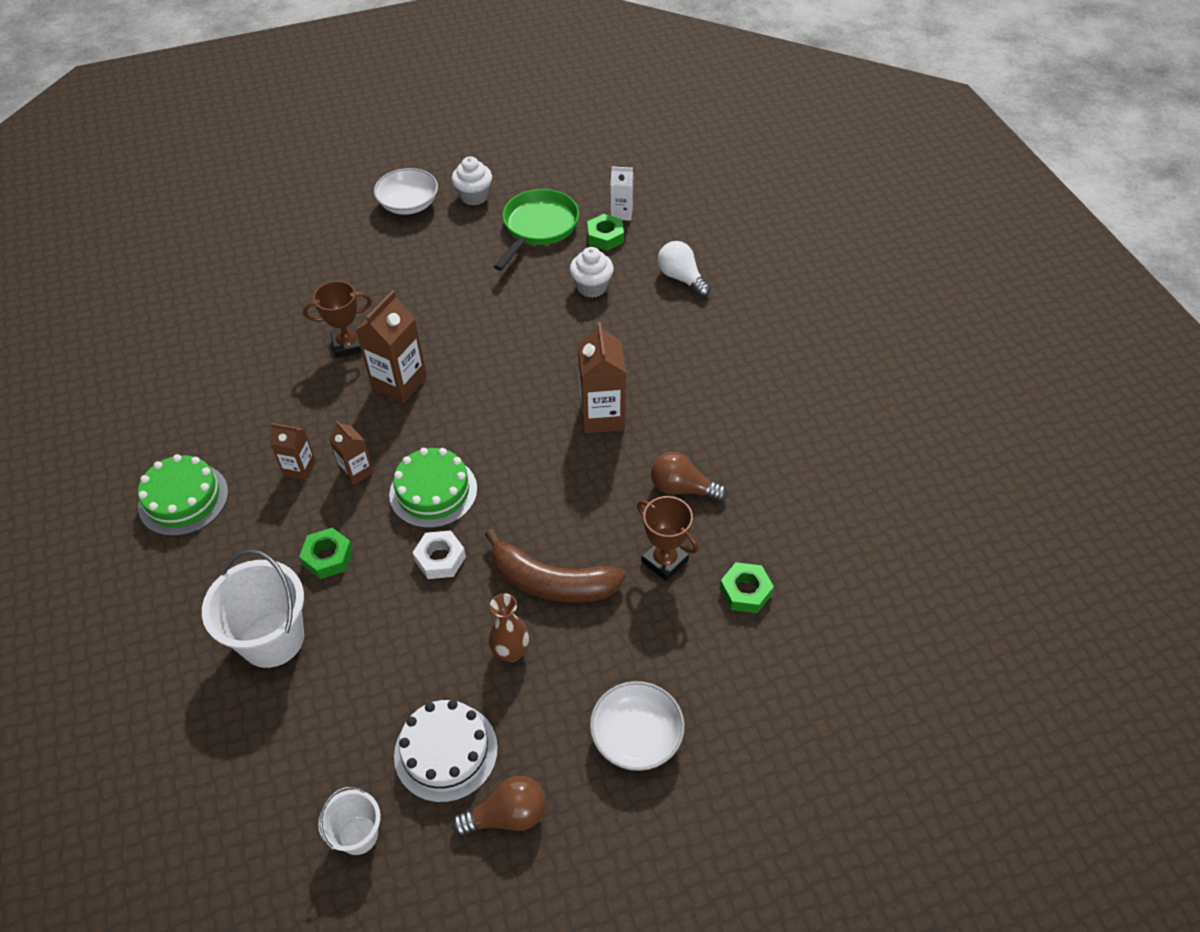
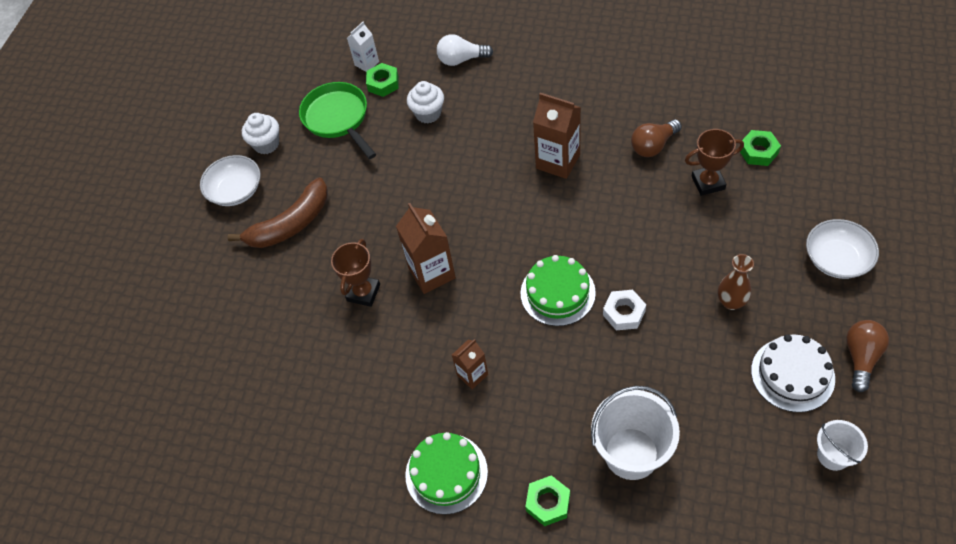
camera: 50 degrees left, 5 degrees up
(328, 557) = (576, 387): green nut -> green nut (548, 503)
(356, 471) = (503, 336): brown carton -> none
(552, 582) = (686, 253): brown banana -> brown banana (291, 224)

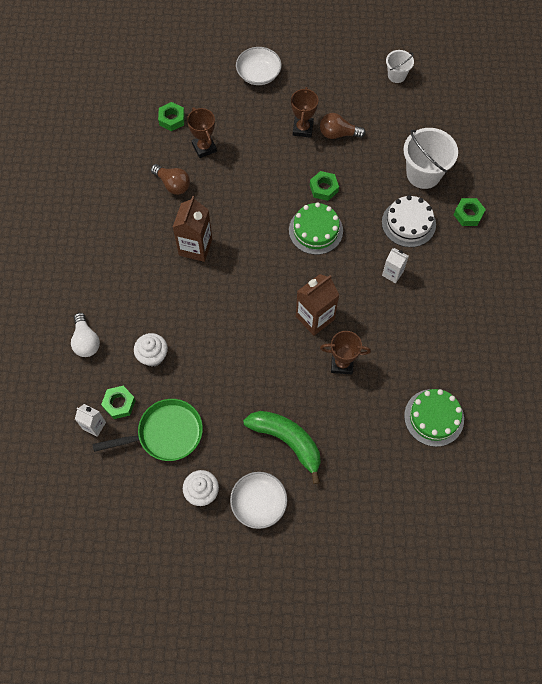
camera: 110 degrees left, 10 degrees up
(291, 224) = (287, 441): brown banana -> green banana
(338, 119) = (165, 433): green pan -> green pan turned 150 degrees counterclockwise
(446, 473) = (466, 275): green cake -> green cake (434, 417)
(472, 375) = (392, 273): brown carton -> white carton
(624, 313) = (324, 188): white nut -> green nut
(731, 302) = (302, 129): brown vase -> brown trophy
(792, 374) = (348, 95): white cake -> white cake (408, 223)
(861, 357) = (329, 62): brown light bulb -> brown light bulb (338, 134)

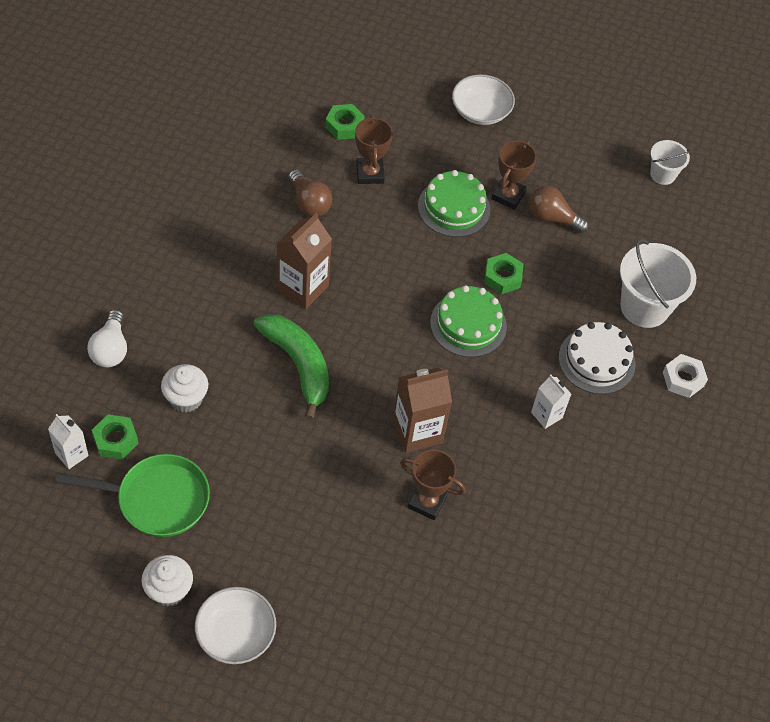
camera: 15 degrees right, 10 degrees down
(287, 441) = (310, 570): green banana -> green banana (298, 365)
(434, 417) = (520, 618): green cake -> green cake (454, 207)
(468, 214) = (683, 379): green nut -> white nut

